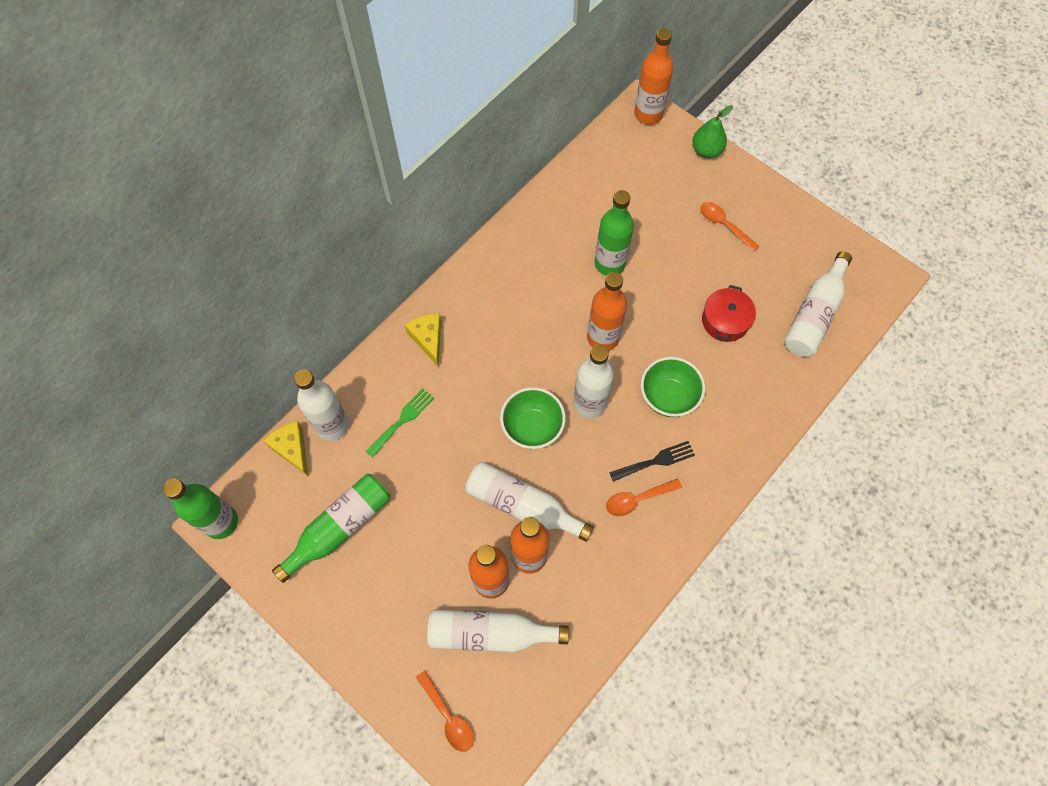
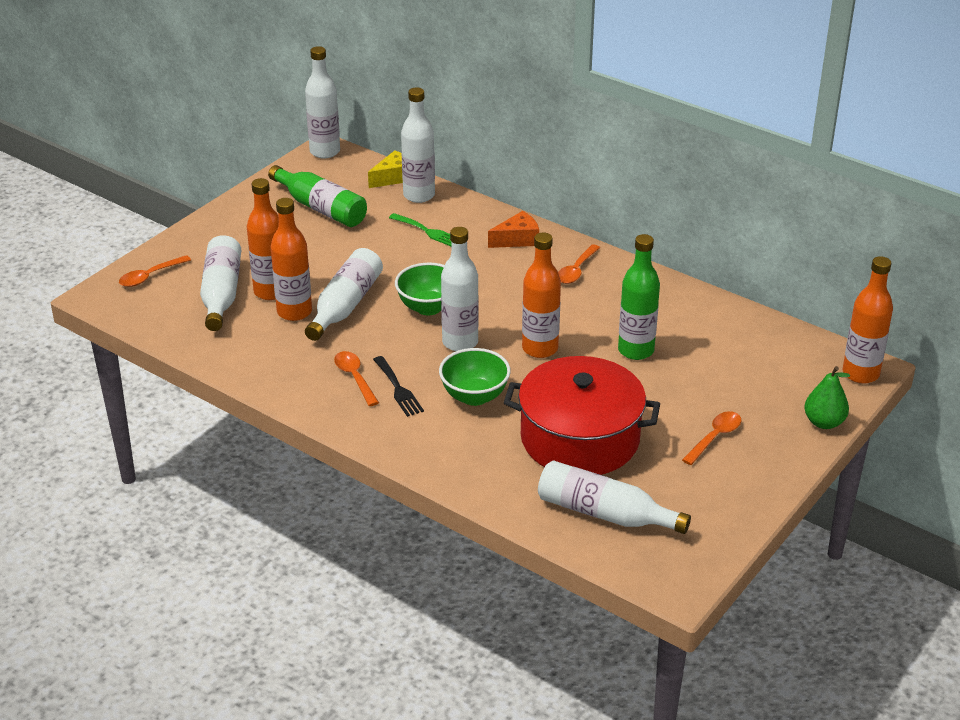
camera: 85 degrees right, 30 degrees down
(221, 522) = (325, 152): green bottle -> white bottle
(428, 339) = (517, 239): yellow cheese -> orange cheese
(486, 294) = (576, 270): none -> orange spoon
(725, 321) = (580, 438): red pot -> red pot, size x2.06

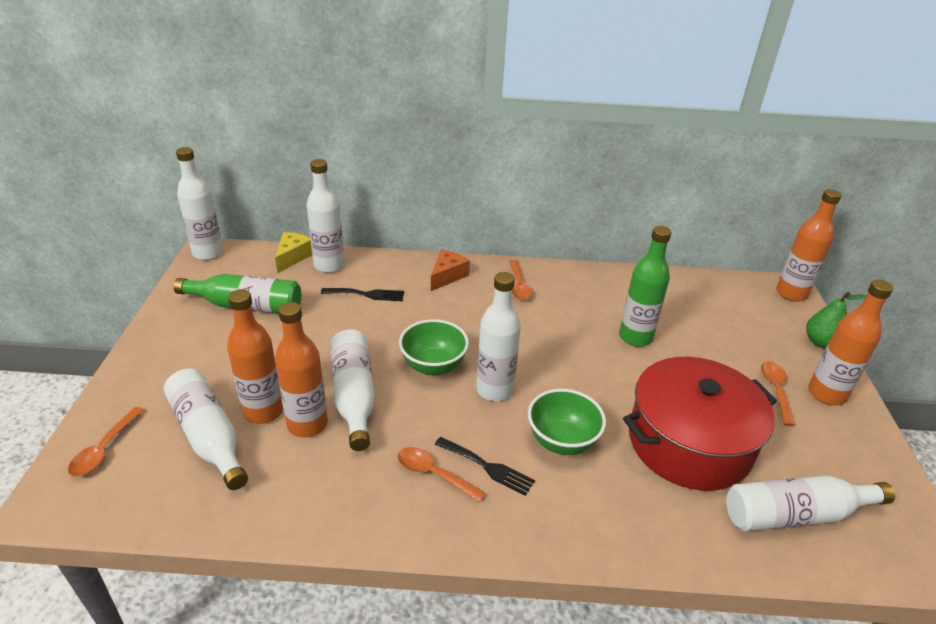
camera: 35 degrees left, 0 degrees up
(428, 232) = (367, 294): green fork -> black fork
(540, 348) = (565, 367): orange bottle -> orange bottle (826, 394)

